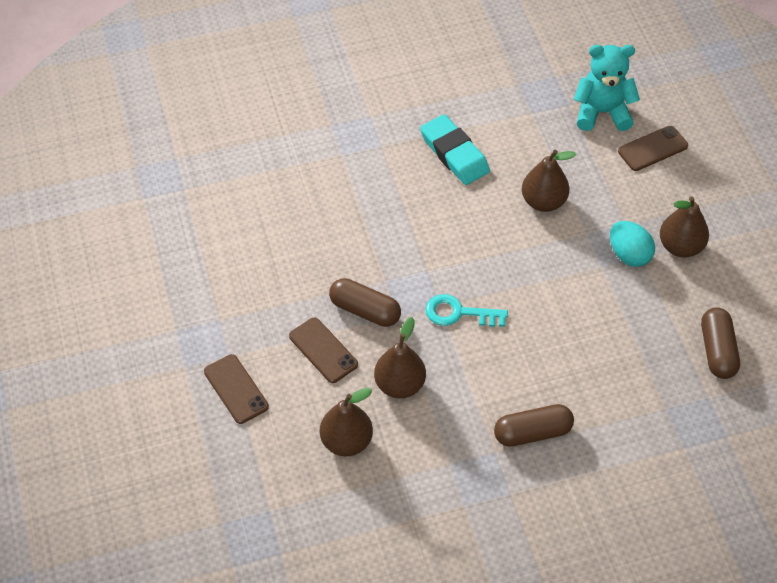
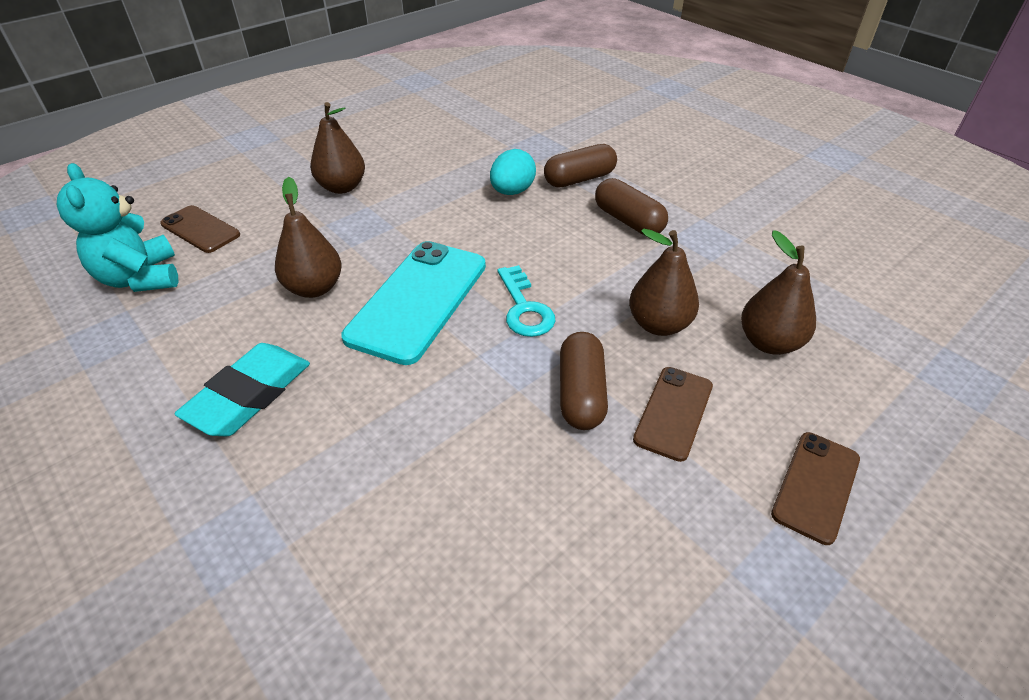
camera: 115 degrees left, 10 degrees down
(499, 255) = (418, 300): none -> turquoise phone
(629, 255) = (369, 213): turquoise egg -> turquoise egg (512, 191)
(717, 351) = (456, 149): brown capsule -> brown capsule (579, 179)

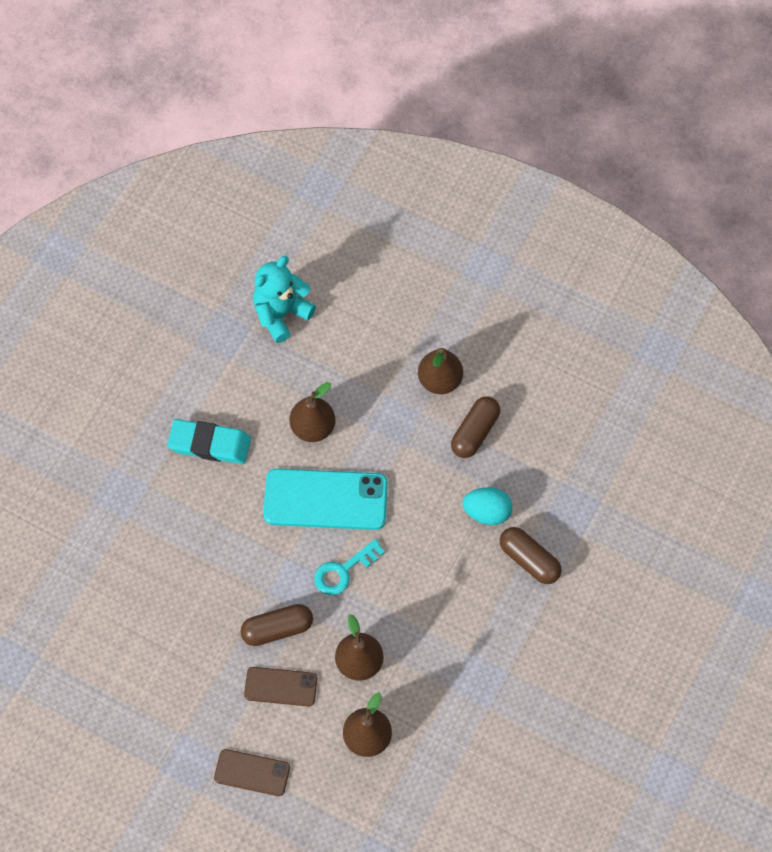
camera: 70 degrees right, 20 degrees up
(200, 229) = (346, 314): brown phone -> none
(628, 221) = (480, 615): brown capsule -> brown capsule (475, 432)

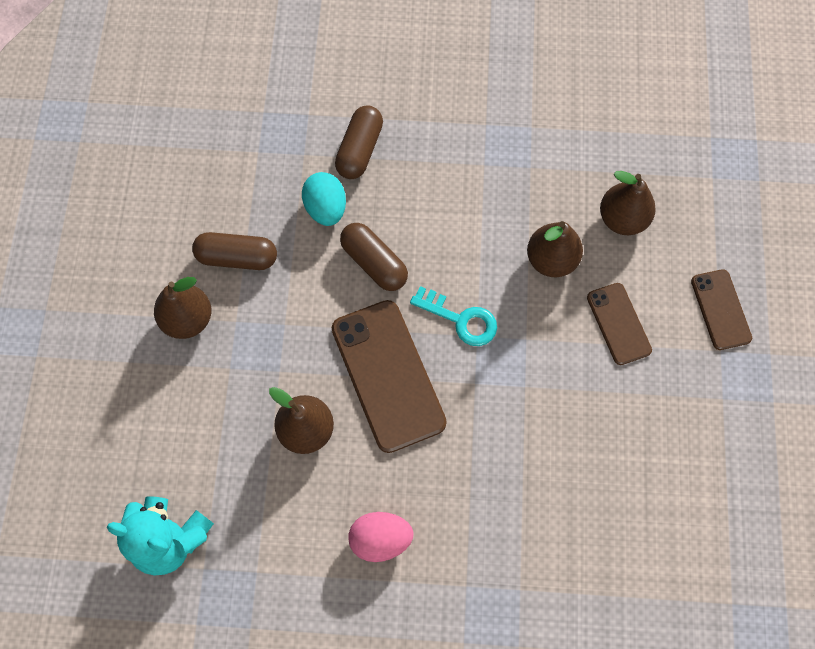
camera: 115 degrees left, 5 degrees up
(209, 444) = (380, 539): turquoise eraser -> pink egg
(277, 629) = (560, 356): brown capsule -> brown capsule (374, 263)
(325, 499) = (388, 375): turquoise phone -> brown phone

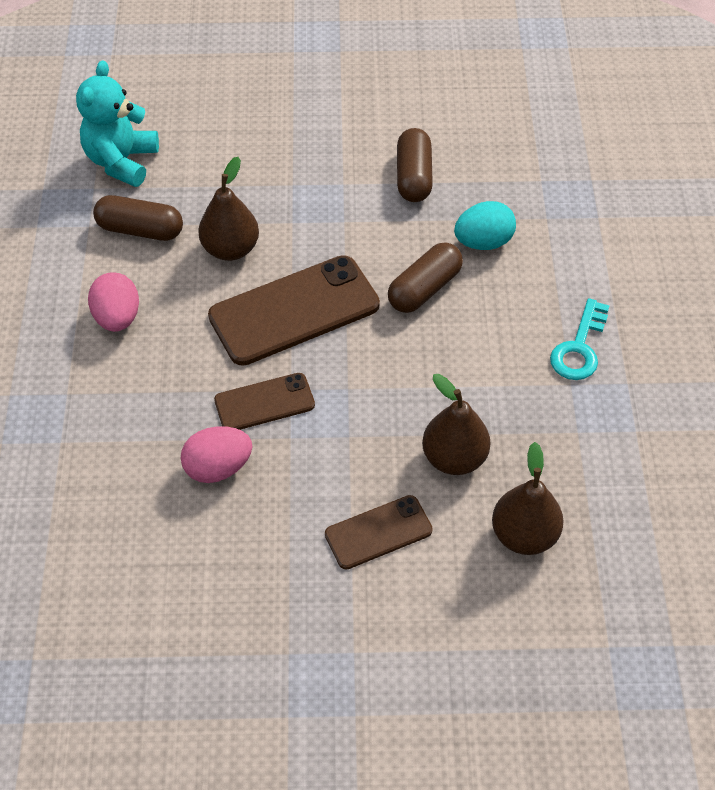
camera: 85 degrees right, 15 degrees down
(188, 319) = (341, 148): brown pear -> none
(359, 150) = (563, 265): brown capsule -> brown capsule (140, 230)
(460, 319) = (366, 371): turquoise key -> turquoise key (579, 348)
(553, 448) = (218, 468): none -> pink egg
(720, 309) = (411, 652): brown phone -> brown phone (264, 403)

